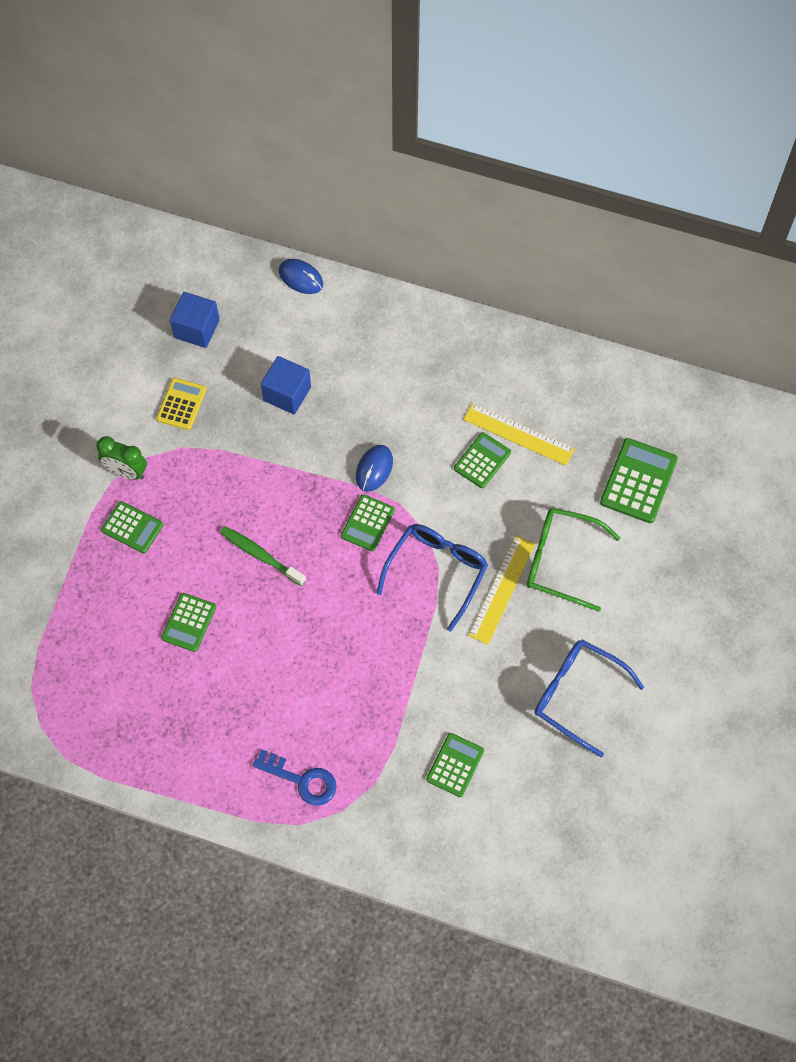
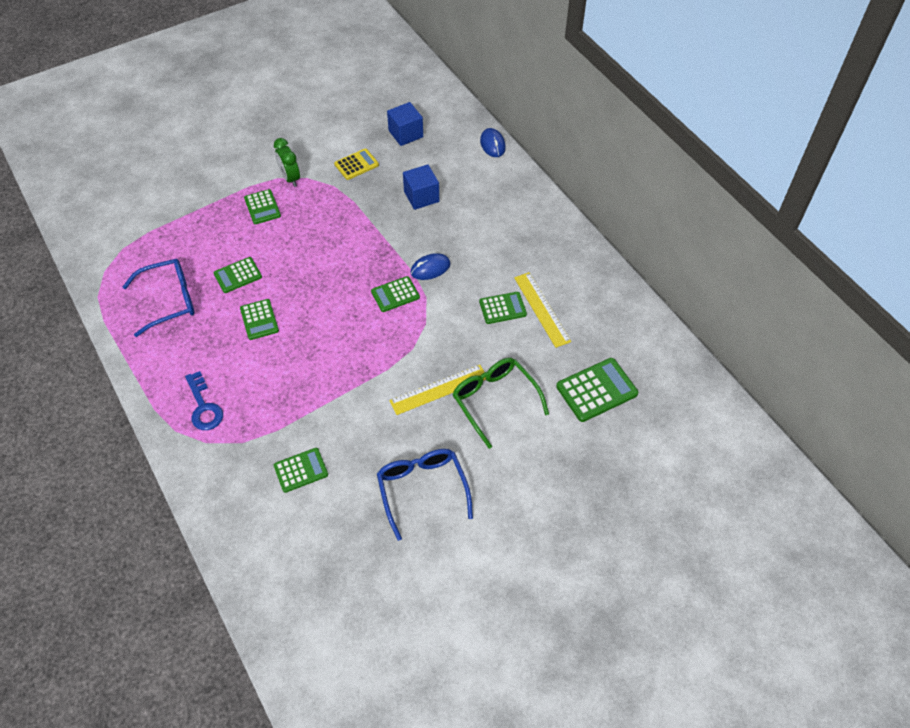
camera: 40 degrees right, 10 degrees down
(260, 555) = (315, 269): green toothbrush -> none
(261, 652) = (259, 320): none -> green calculator
(437, 572) = (408, 350): blue glasses -> blue glasses (169, 300)

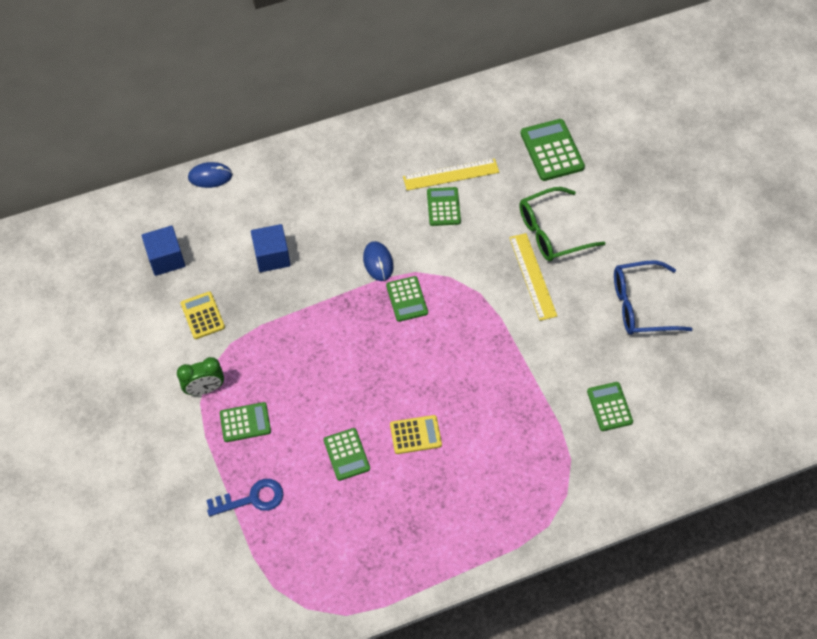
camera: 80 degrees left, 5 degrees up
(169, 300) = (369, 530): blue glasses -> none
(204, 407) = (522, 495): blue key -> blue key (252, 499)
(259, 320) = (415, 435): green calculator -> yellow calculator

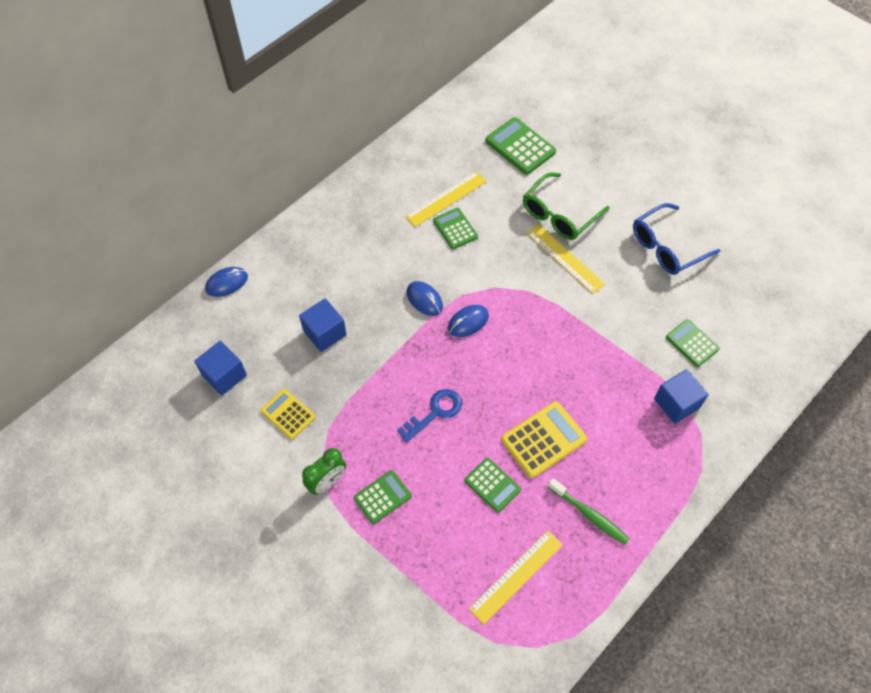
camera: 25 degrees left, 0 degrees up
(252, 499) = (428, 566): blue key -> blue key (435, 412)
(323, 541) = (516, 576): none -> yellow ruler
(406, 299) = (468, 322): green calculator -> blue mouse
(415, 435) = (543, 440): yellow calculator -> yellow calculator, size x1.53
(419, 519) = (589, 515): none -> green toothbrush
(560, 456) = (676, 403): none -> blue cube

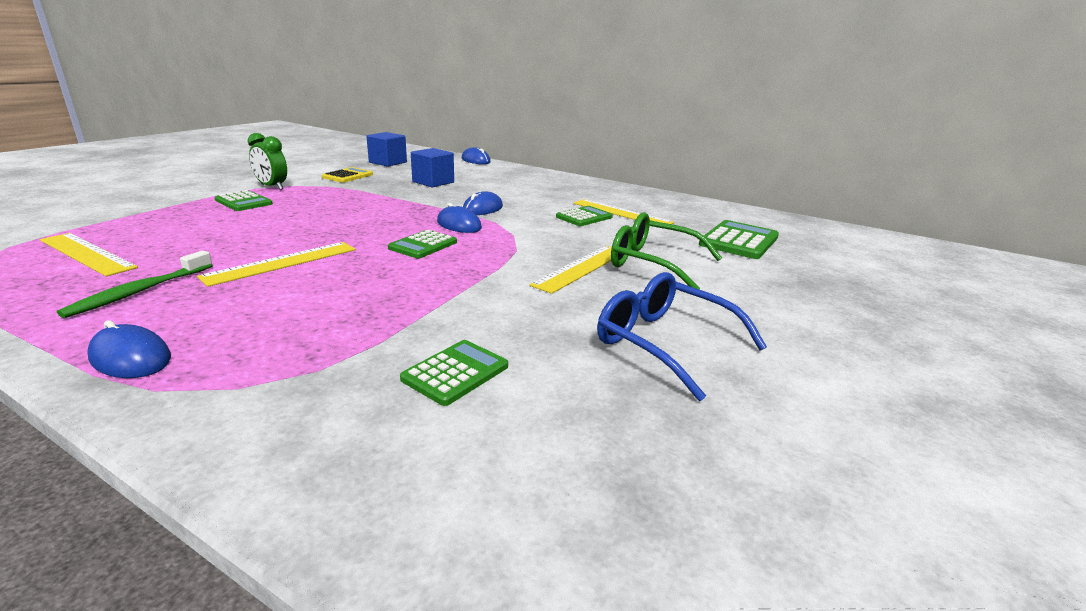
camera: 75 degrees right, 35 degrees down
(435, 412) = (338, 216): blue key -> none
(492, 485) = (228, 240): green calculator -> green calculator (423, 245)
(543, 440) = (282, 263): yellow calculator -> yellow ruler
(673, 489) = (131, 358): none -> blue mouse
(676, 403) = (318, 358): blue cube -> none

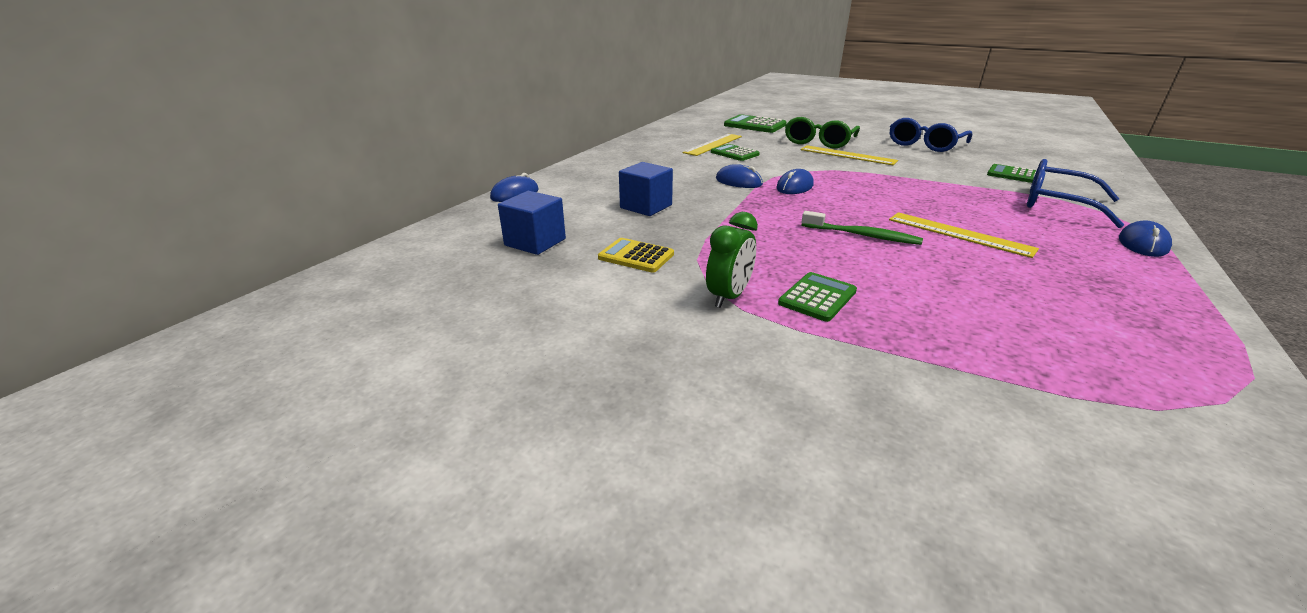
camera: 90 degrees left, 5 degrees up
(87, 253) = (1081, 334): yellow ruler -> none
(139, 292) = (1087, 272): green toothbrush -> green toothbrush (862, 235)
(304, 354) = (1056, 204): none -> blue glasses
(423, 245) = (858, 194): green calculator -> none

